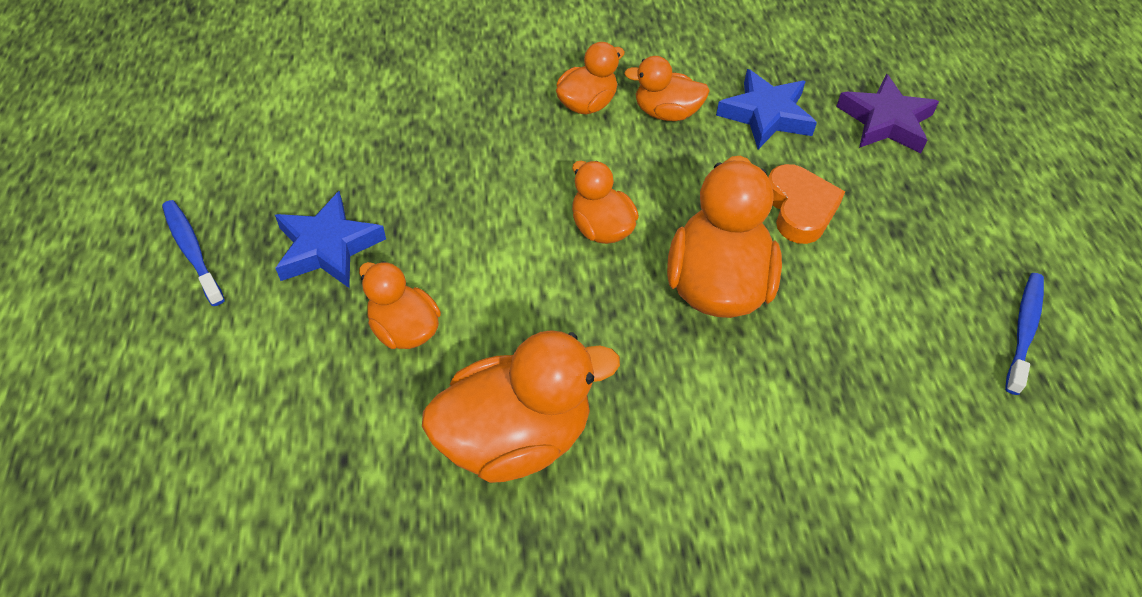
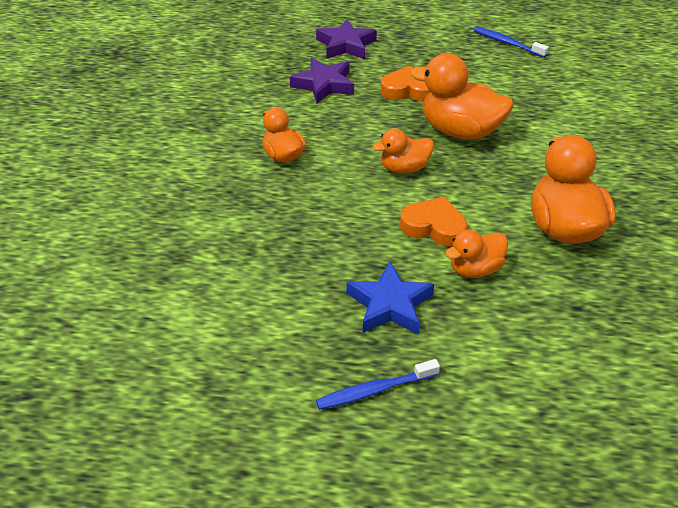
camera: 75 degrees left, 10 degrees down
(482, 275) = (434, 227): none -> orange heart
(666, 113) = (306, 123): orange duck -> none
(766, 115) = (324, 85): blue star -> purple star

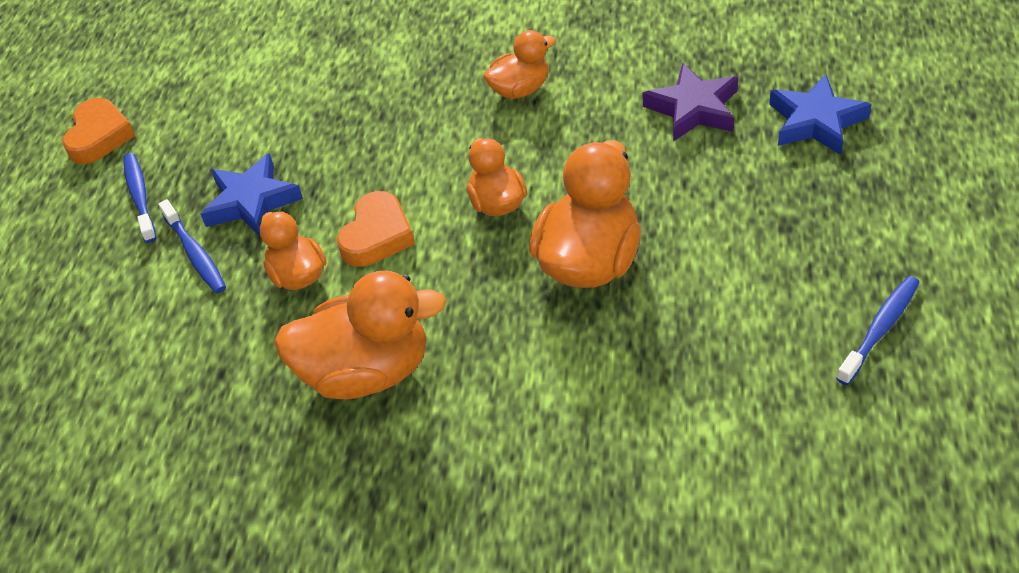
camera: 95 degrees right, 5 degrees up
(346, 45) = (816, 122): purple star -> blue star
(408, 90) = (694, 199): orange heart -> orange heart (99, 136)
(450, 338) = (195, 253): none -> blue toothbrush

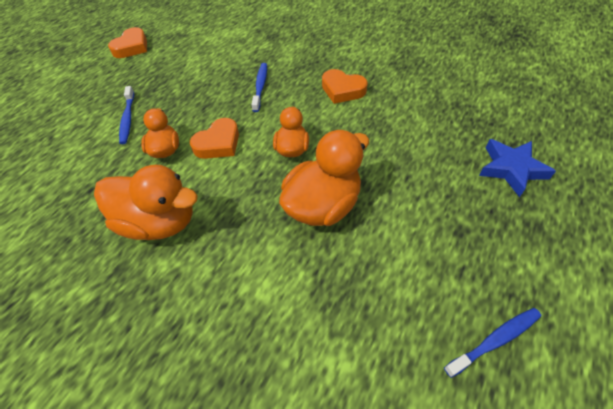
camera: 20 degrees right, 5 degrees up
(140, 197) = (126, 81): blue toothbrush -> blue toothbrush (260, 87)
(251, 201) = (172, 102): blue star -> none
(520, 89) = (342, 90): orange duck -> orange heart
(693, 109) = (436, 134): purple star -> none

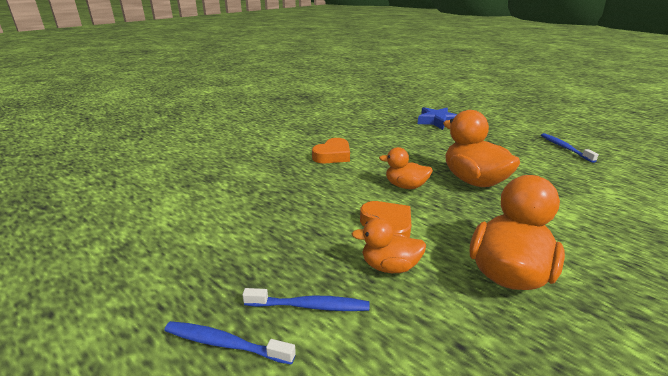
camera: 80 degrees left, 25 degrees down
(132, 47) = (96, 306): orange heart -> none
(260, 87) = (302, 193): blue toothbrush -> blue toothbrush (226, 344)

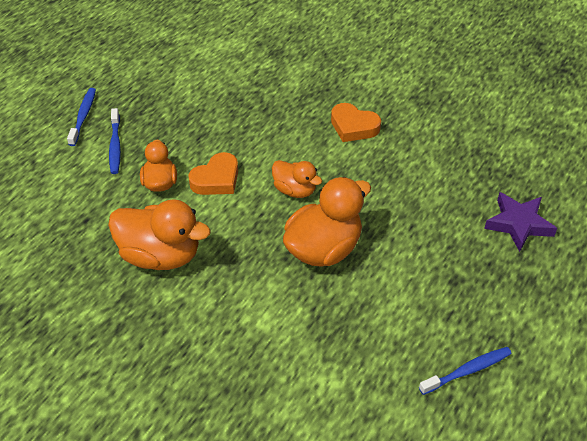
camera: 80 degrees right, 20 degrees up
(405, 186) = (295, 190): orange duck -> orange duck turned 120 degrees clockwise
(437, 121) = (518, 224): blue star -> purple star

